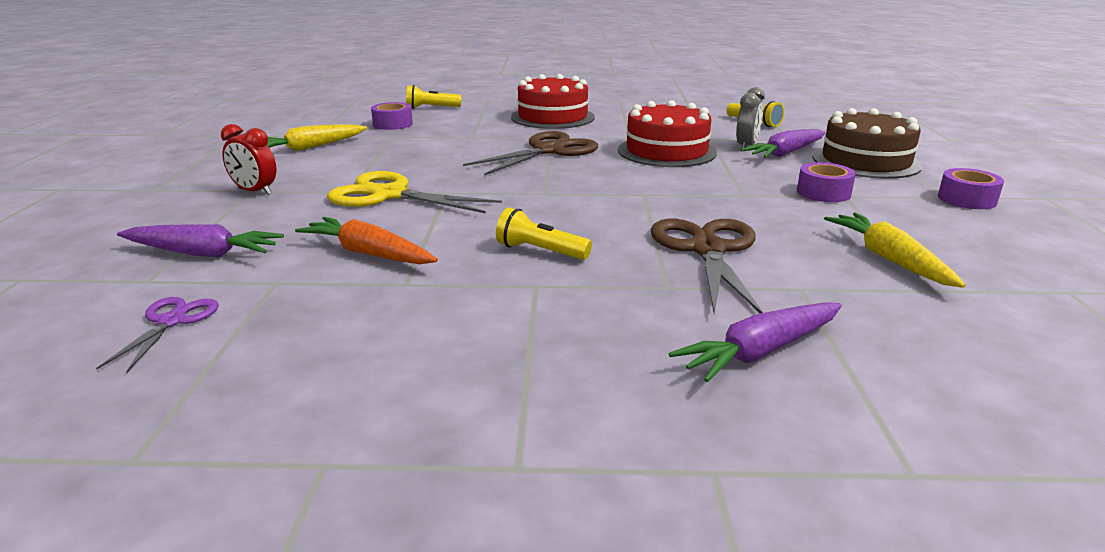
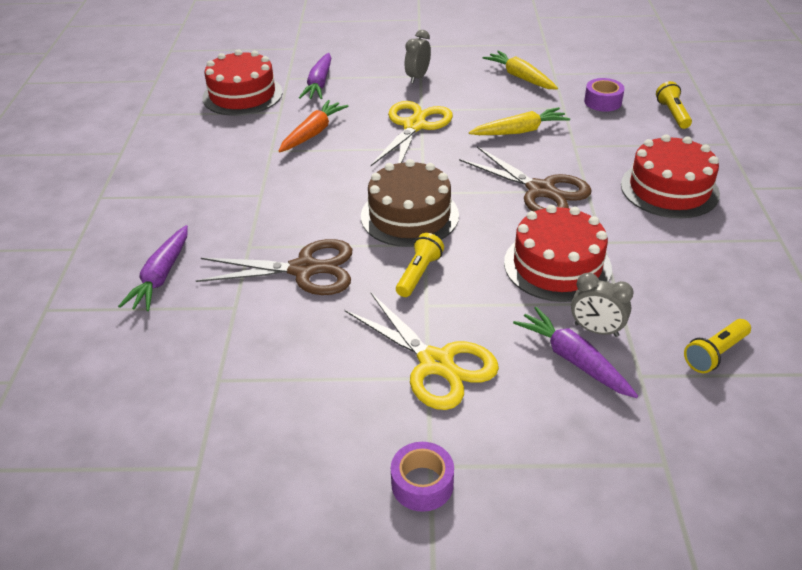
camera: 90 degrees right, 15 degrees up
(171, 321) = (242, 95): purple scissors -> red cake
(255, 192) = (417, 77): red clock -> grey clock
(540, 251) = (310, 194): yellow flashlight -> yellow flashlight (419, 273)
(760, 352) = (161, 276): purple carrot -> purple carrot turned 135 degrees counterclockwise
(823, 192) = (436, 363): purple tape -> yellow scissors
(865, 161) = (555, 429): brown cake -> brown cake (409, 215)
(889, 259) = (275, 369): yellow carrot -> yellow carrot (519, 131)

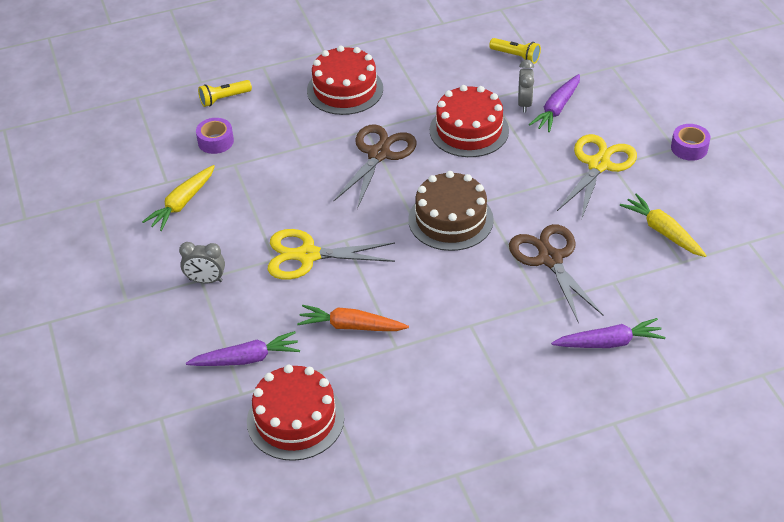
camera: 110 degrees left, 5 degrees up
(419, 273) = (518, 195): yellow flashlight -> none
(519, 131) = (289, 183): yellow carrot -> yellow carrot (662, 231)

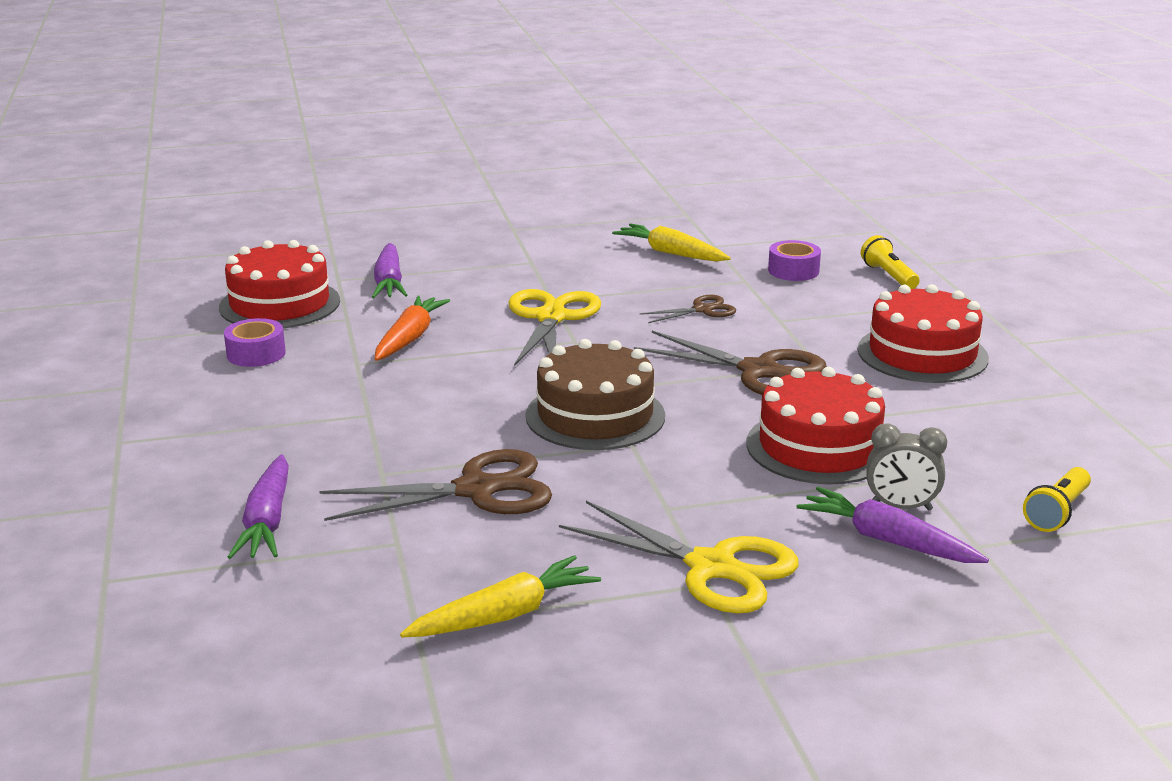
camera: 95 degrees right, 20 degrees down
(205, 280) = (528, 264): grey clock -> none
(287, 182) = (702, 310): none -> brown scissors
(689, 148) = (757, 693): purple tape -> purple tape (256, 354)

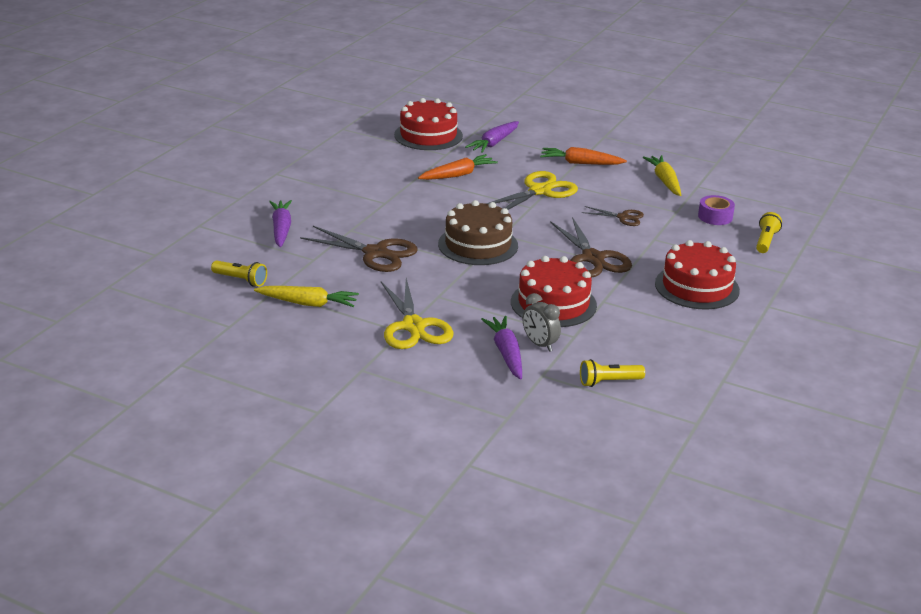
camera: 40 degrees right, 5 degrees up
(256, 354) = (382, 156): purple tape -> none
(267, 521) = (281, 229): purple carrot -> purple carrot turned 135 degrees clockwise
(330, 634) = (241, 280): none -> yellow flashlight
(541, 268) = (580, 163): none -> orange carrot

